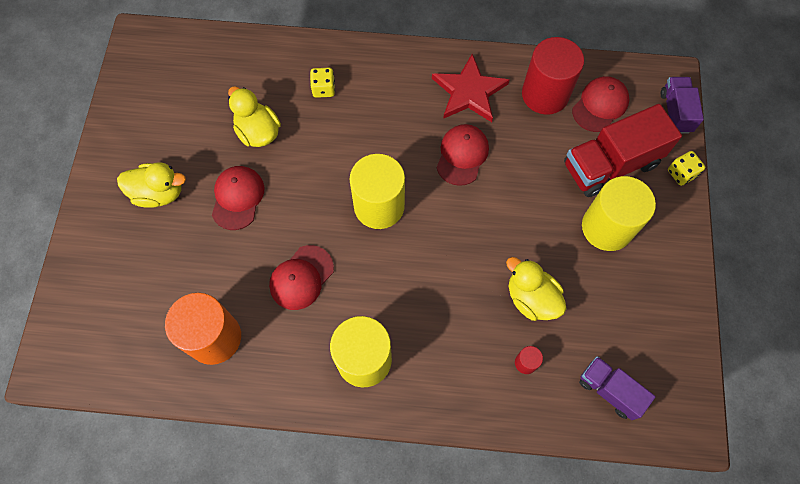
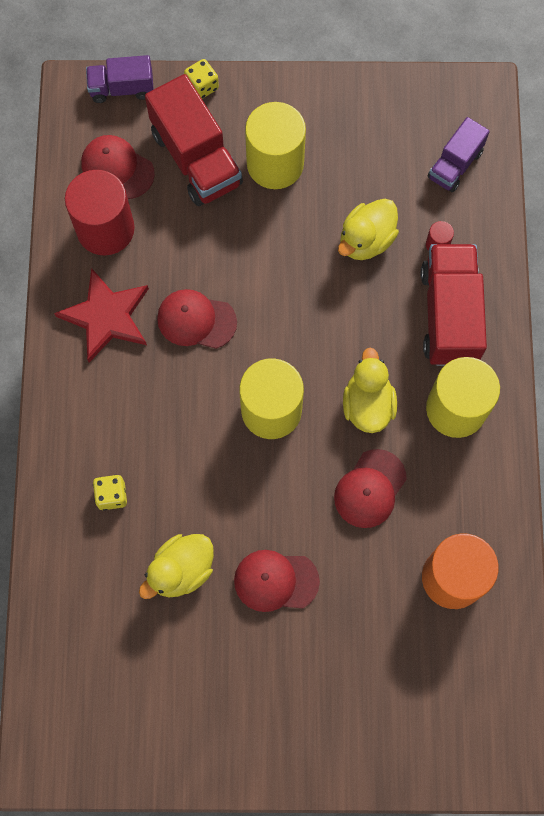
camera: 95 degrees left, 5 degrees up
(159, 193) = (278, 682): yellow duck -> yellow duck (368, 404)
(301, 277) = (370, 489): red cap -> red cap turned 90 degrees clockwise
(454, 365) = (449, 315): none -> red truck

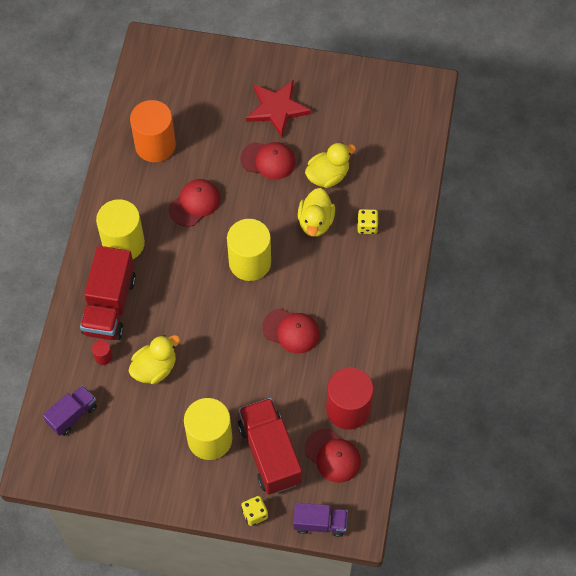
camera: 170 degrees left, 10 degrees down
(106, 316) = (355, 344): red star -> red star (277, 109)
(368, 404) = (183, 255): yellow duck -> yellow duck (315, 222)

